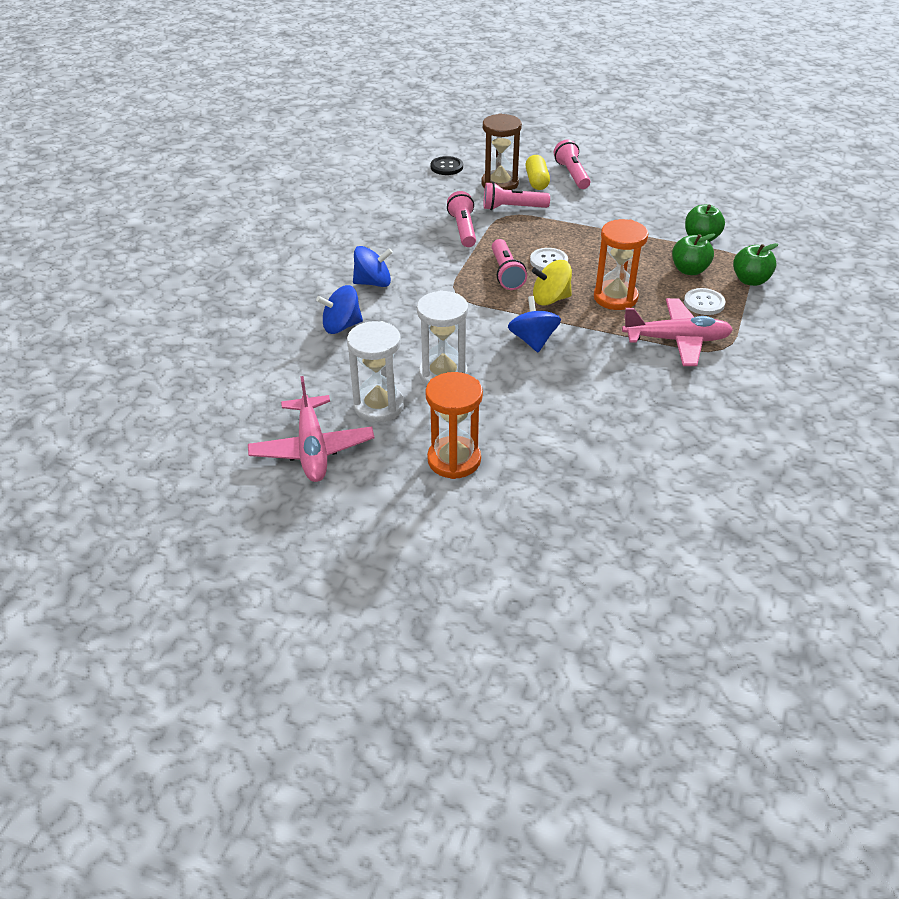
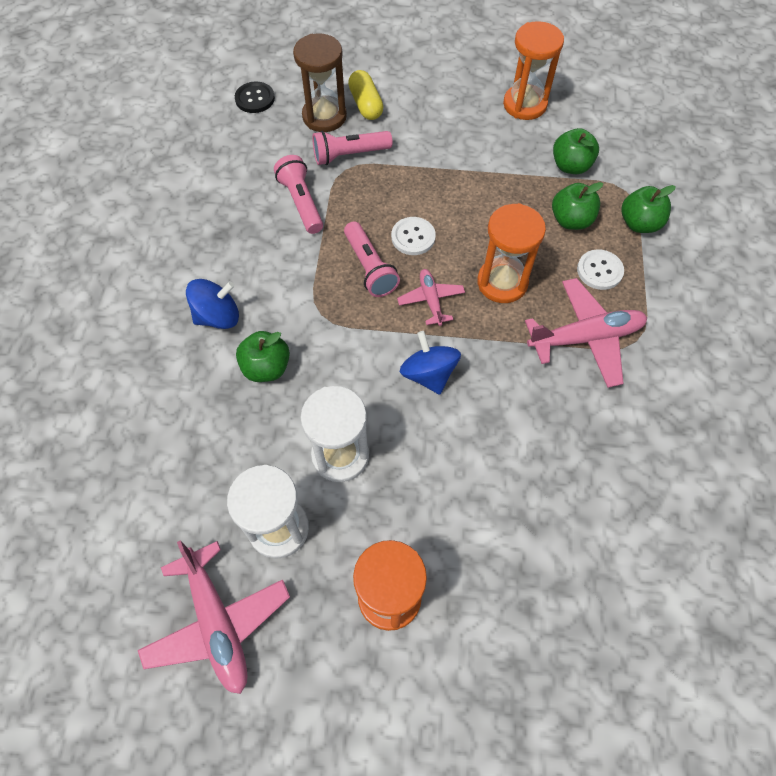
camera: 15 degrees left, 20 degrees up
(341, 326) = (198, 400): blue spinning top -> none
(401, 316) = (266, 367): none -> green apple
(550, 299) = (431, 300): yellow spinning top -> pink plane
(572, 174) = (403, 86): pink flashlight -> none
(673, 198) = (525, 104): none -> orange hourglass

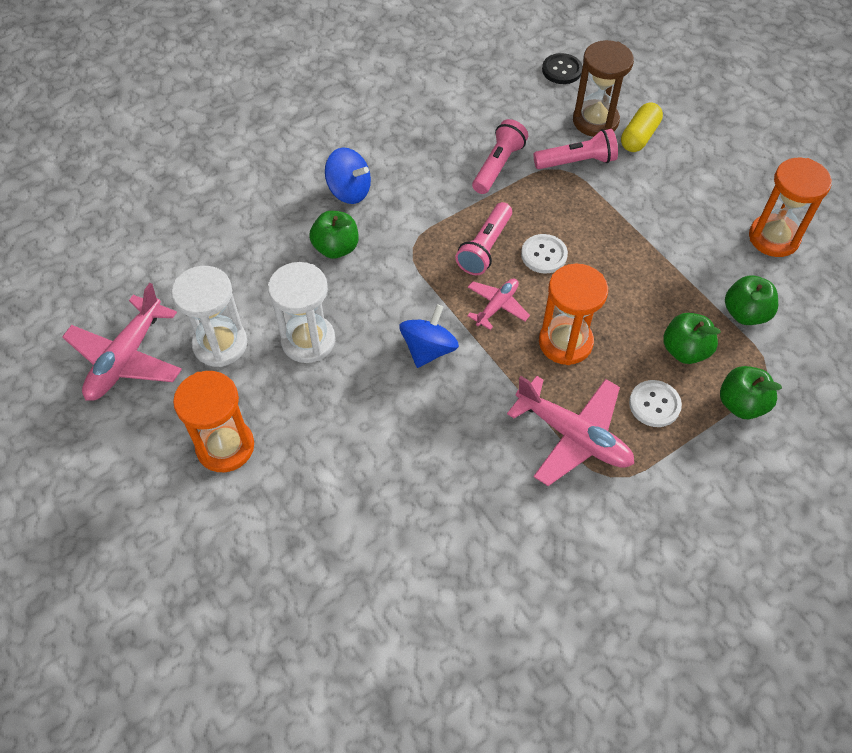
camera: 50 degrees right, 5 degrees down
(349, 155) = (577, 162): pink flashlight -> pink flashlight turned 135 degrees clockwise

